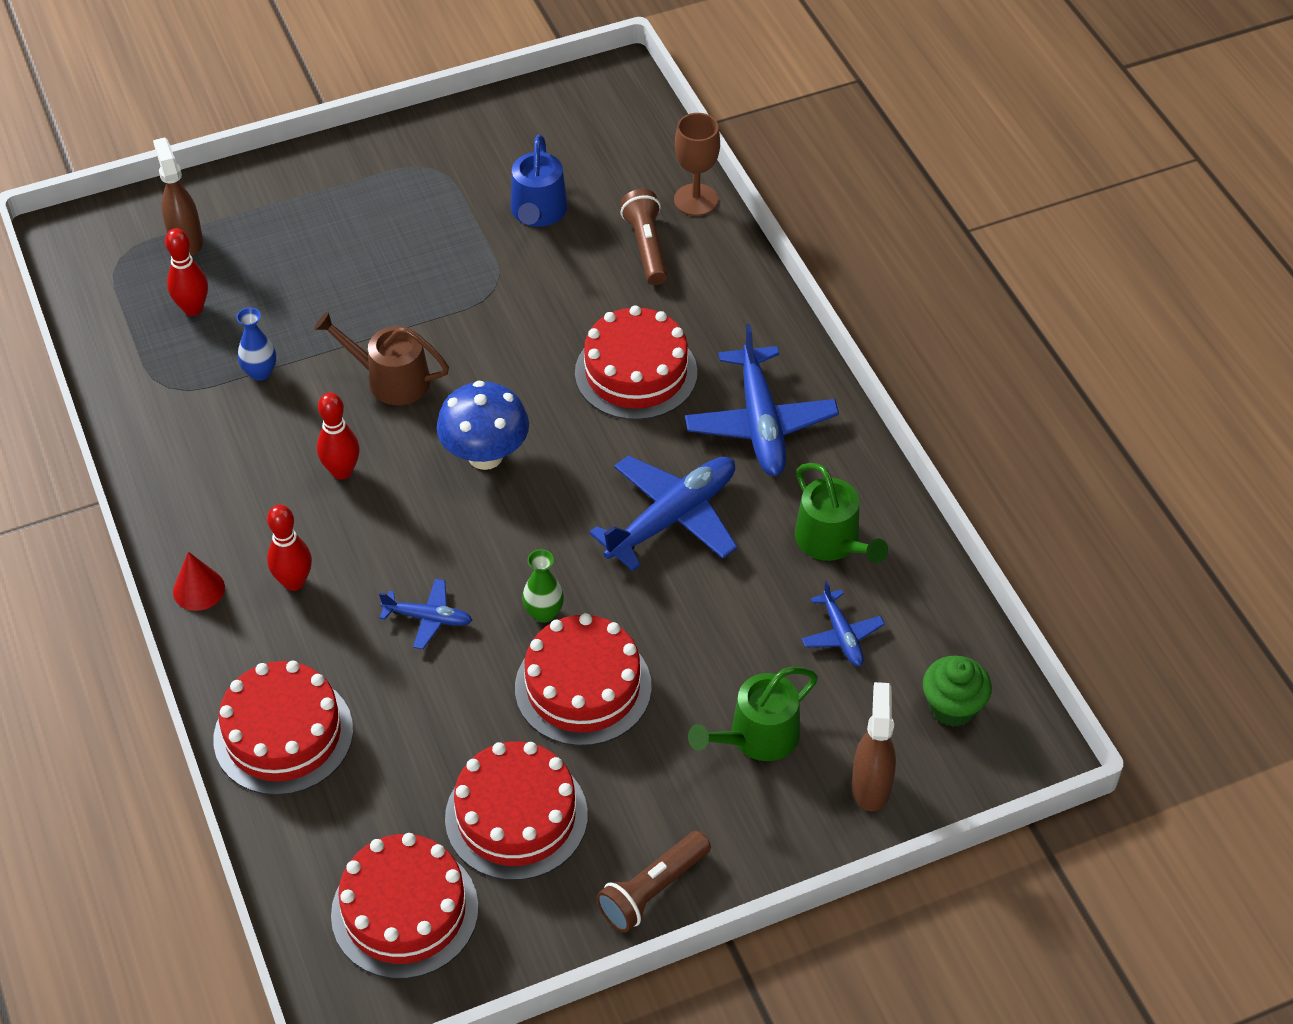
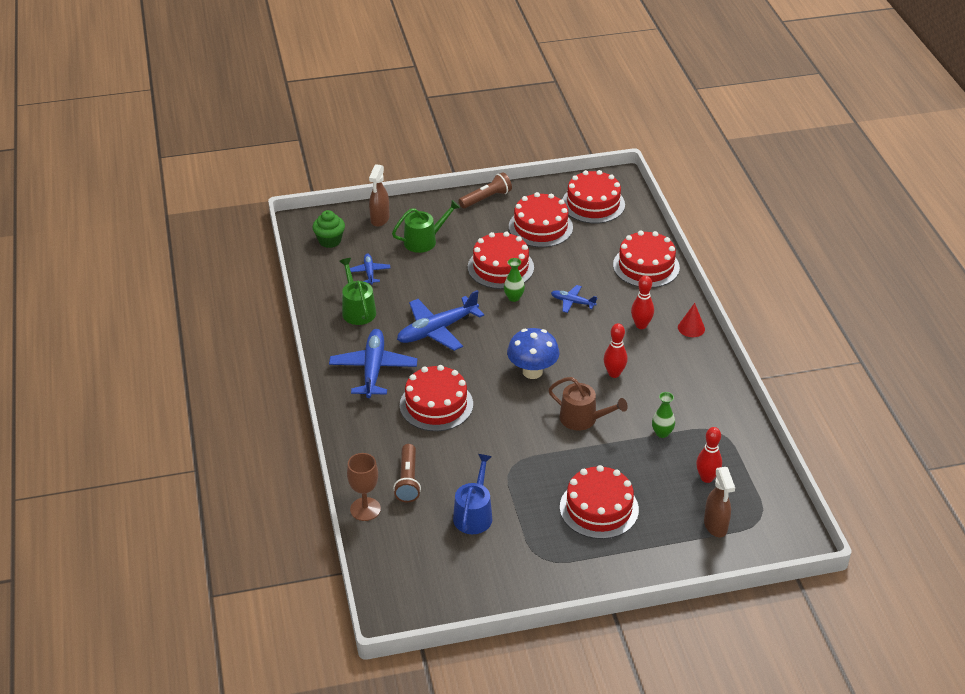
camera: 170 degrees left, 10 degrees down
(260, 372) = (662, 433): blue vase -> green vase
(357, 243) = (599, 508): none -> red cake

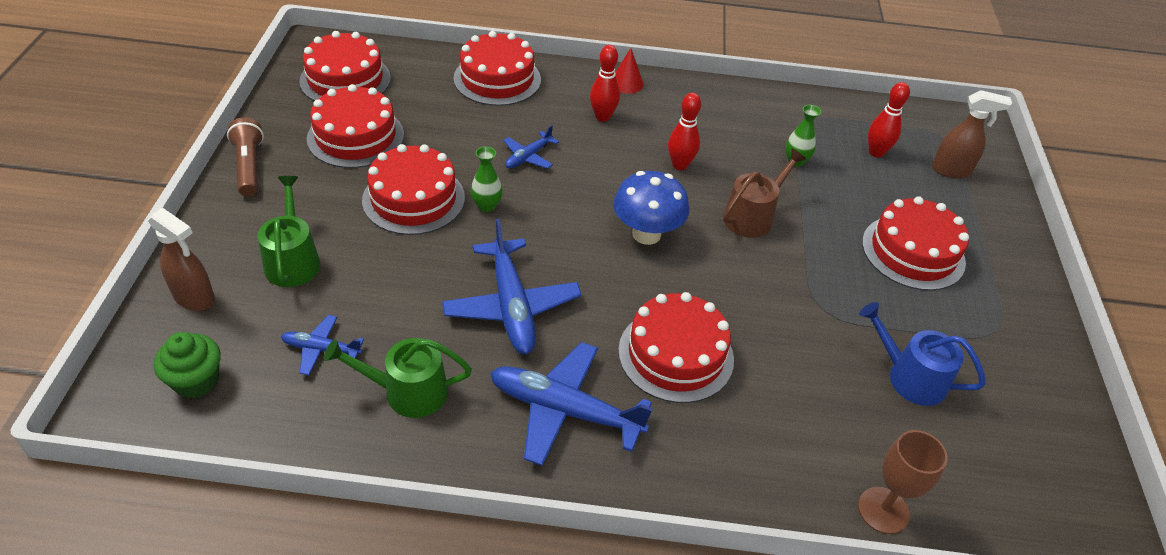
camera: 75 degrees left, 5 degrees up
(408, 480) = (829, 435): brown flashlight -> none

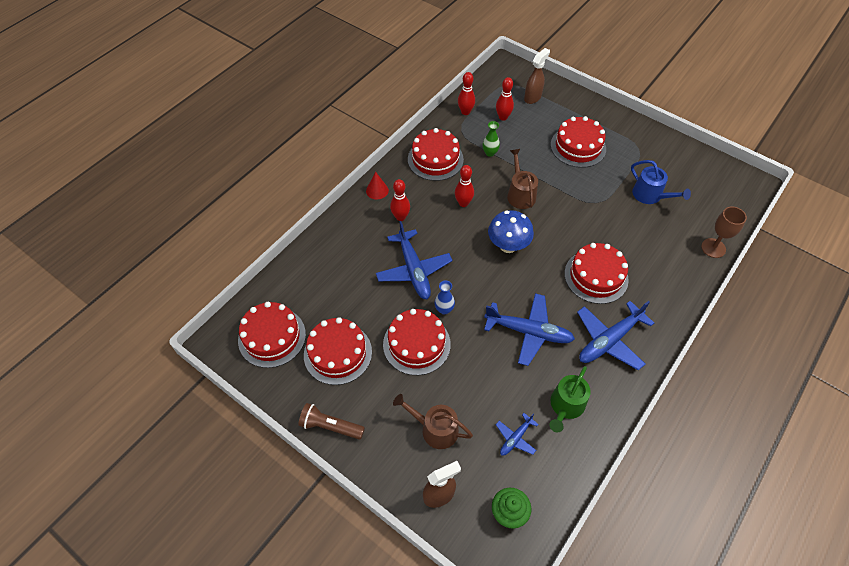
camera: 55 degrees left, 10 degrees up
(293, 260) = (435, 429): green watering can -> brown watering can
(487, 206) = (444, 309): green vase -> blue vase
(497, 79) = (329, 252): red cake -> red cake (435, 159)
(528, 156) = (413, 270): blue plane -> blue plane, size x1.93
(842, 114) = (465, 112): none -> red bowling pin
(910, 377) = (650, 195): blue watering can -> blue watering can turned 105 degrees counterclockwise

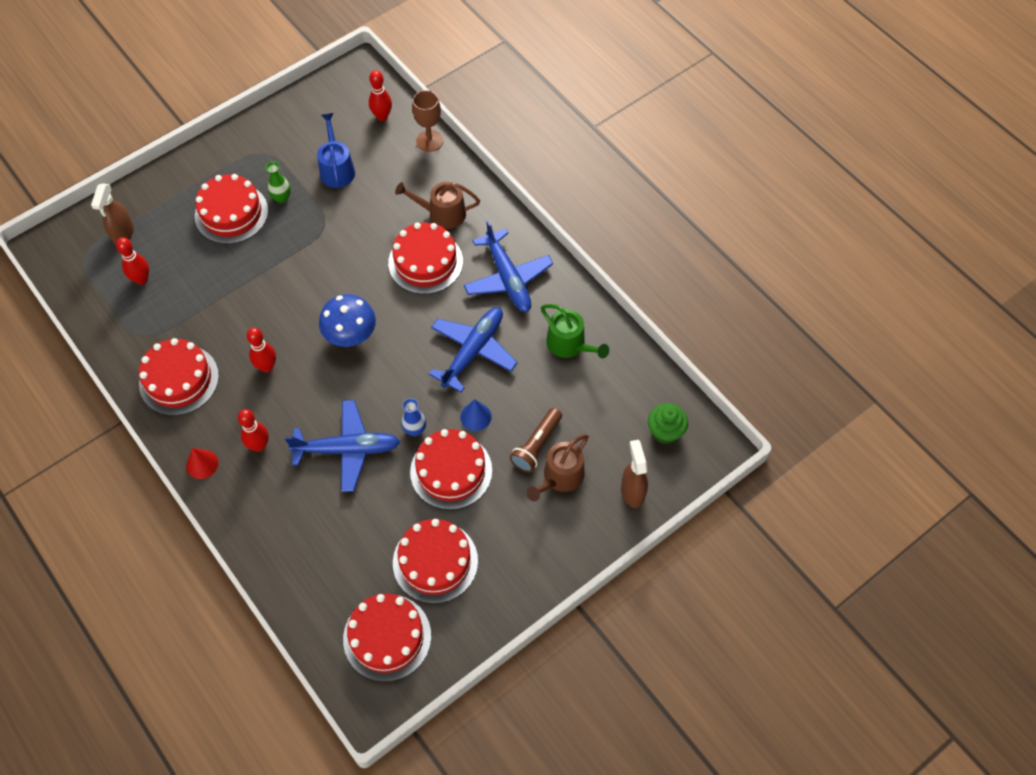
camera: 75 degrees left, 5 degrees up
(330, 426) = (526, 587): brown flashlight -> brown flashlight (536, 445)
(465, 112) = (110, 321): red bowling pin -> red bowling pin (382, 116)
(470, 349) = (475, 416): none -> blue cone
(490, 153) = (197, 313): green vase -> green vase (281, 197)
(515, 438) = (591, 402): blue plane -> none
(520, 194) = (279, 299): brown watering can -> brown watering can (442, 213)
(532, 97) = (123, 234): brown spray bottle -> brown spray bottle turned 135 degrees counterclockwise
(650, 195) = (336, 169): blue watering can -> blue watering can turned 75 degrees counterclockwise

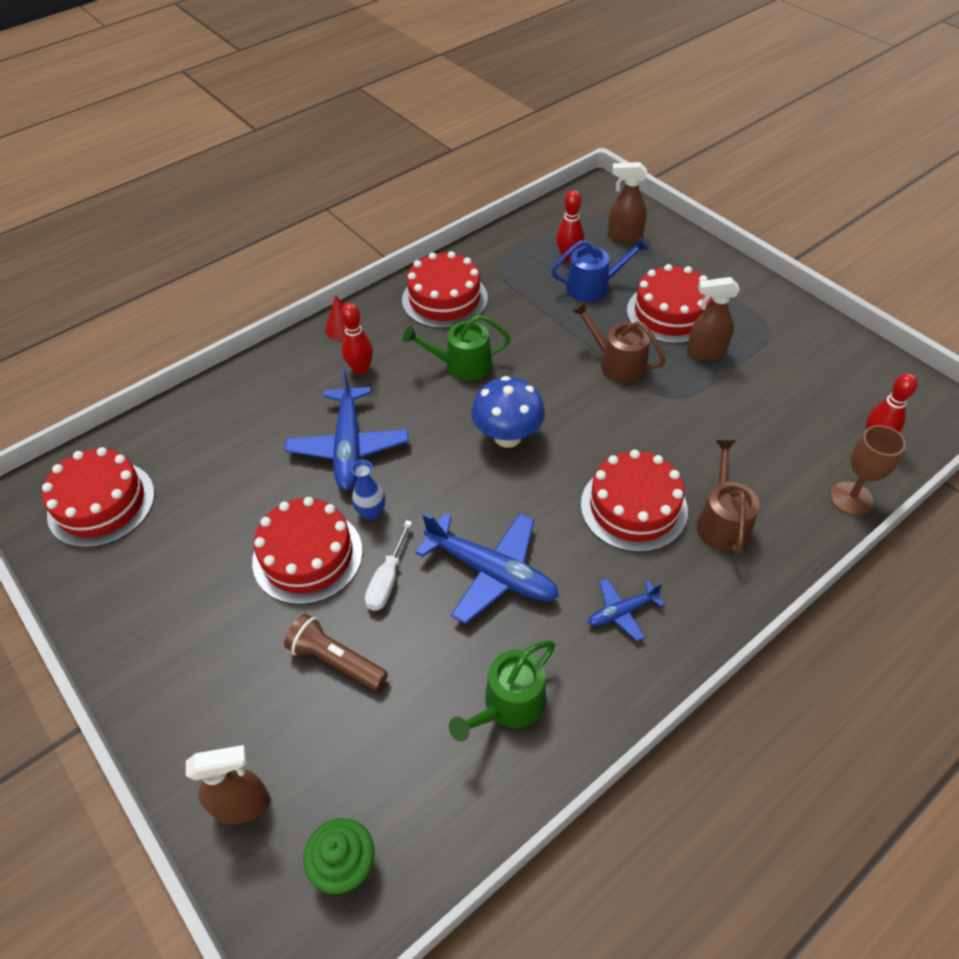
camera: 90 degrees right, 10 degrees down
(267, 366) = (462, 365): red bowling pin -> green watering can
(281, 197) = (705, 353): green vase -> brown spray bottle
(336, 169) = (766, 400): blue watering can -> blue watering can (593, 287)
(435, 561) = (184, 546): red cake -> none
(475, 416) = (387, 580): blue cone -> white screwdriver
(507, 278) = (622, 612): blue plane -> blue plane, size x0.52
(560, 477) = (281, 694): brown watering can -> brown watering can (617, 363)

